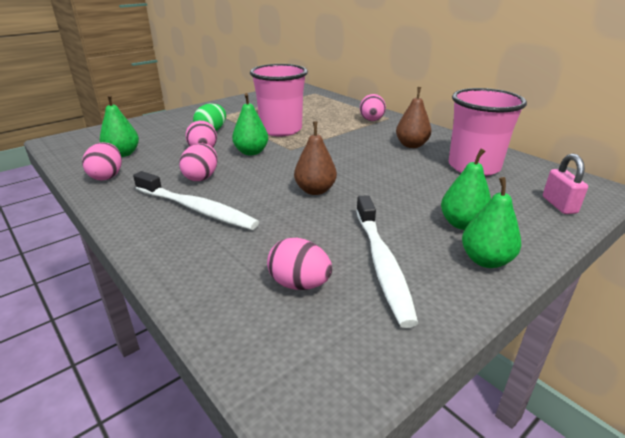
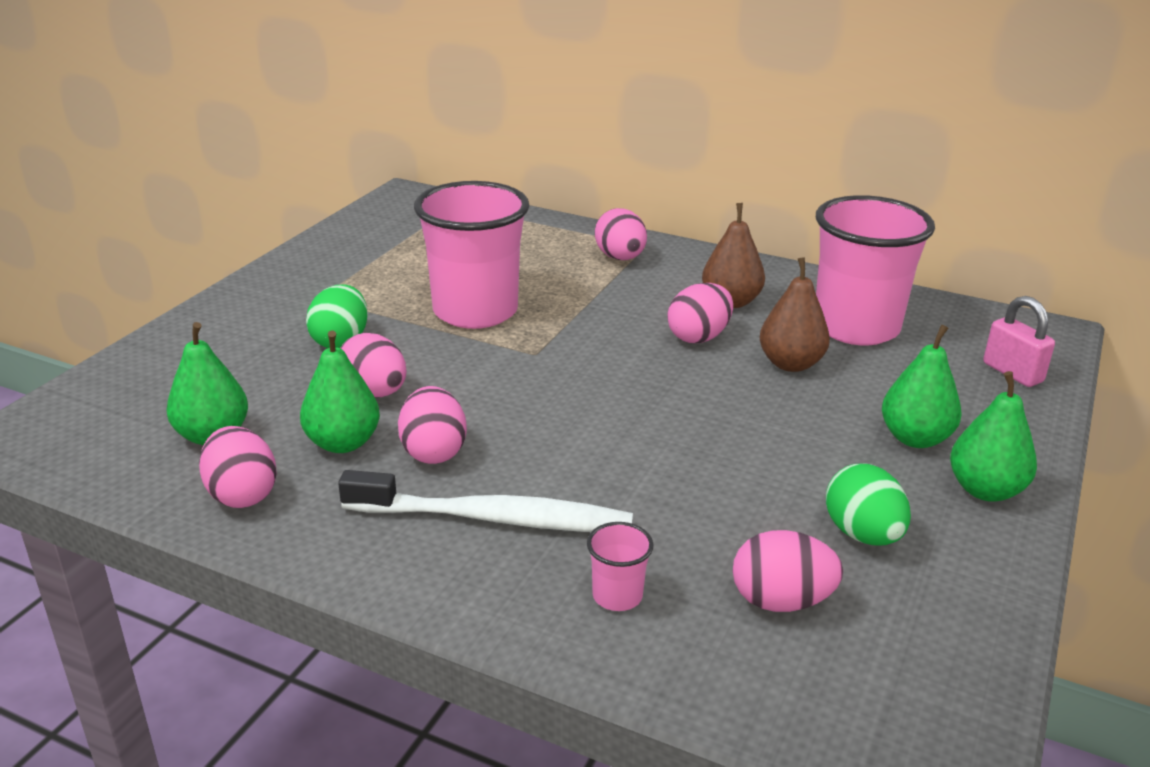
camera: 25 degrees left, 0 degrees up
(215, 257) = (617, 596): none -> pink cup
(251, 152) = (470, 375): green pear -> green pear (343, 443)
(315, 190) = (656, 431): brown pear -> brown pear (790, 364)
(379, 156) = (699, 337): none -> pink egg
(382, 263) = (862, 534): white toothbrush -> green egg

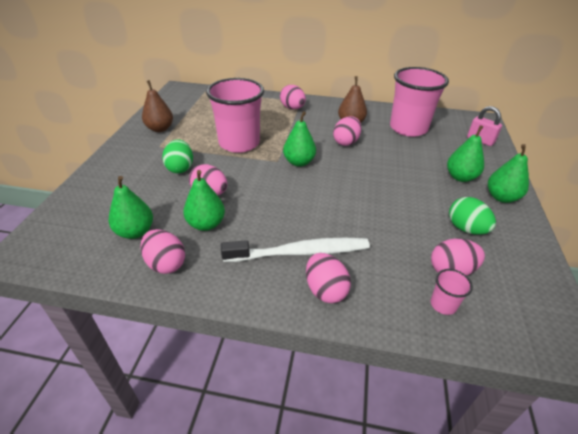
camera: 15 degrees left, 10 degrees up
(433, 452) = (254, 221): pink egg -> pink egg (325, 290)
(577, 362) = (299, 162): none -> green pear
(617, 596) = (378, 283): pink cup -> pink cup (443, 304)
(790, 364) = (391, 149): brown pear -> brown pear (160, 129)

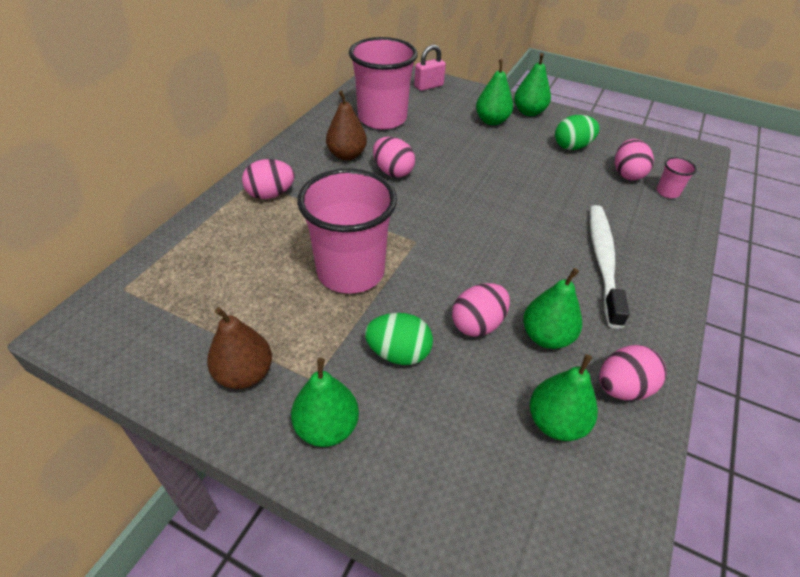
camera: 75 degrees left, 5 degrees up
(299, 162) = (426, 222): green pear -> green pear (327, 427)
(325, 290) = (657, 256): pink egg -> none

